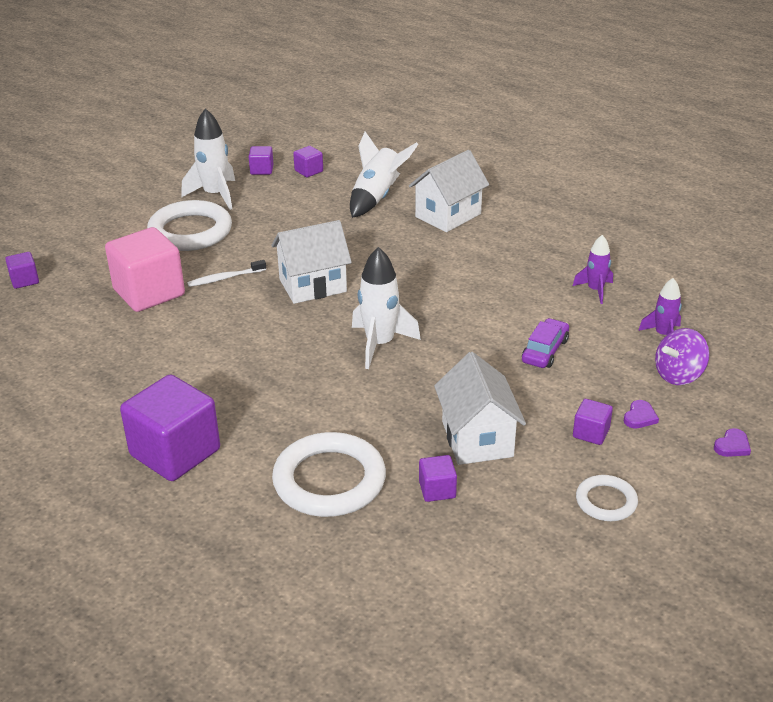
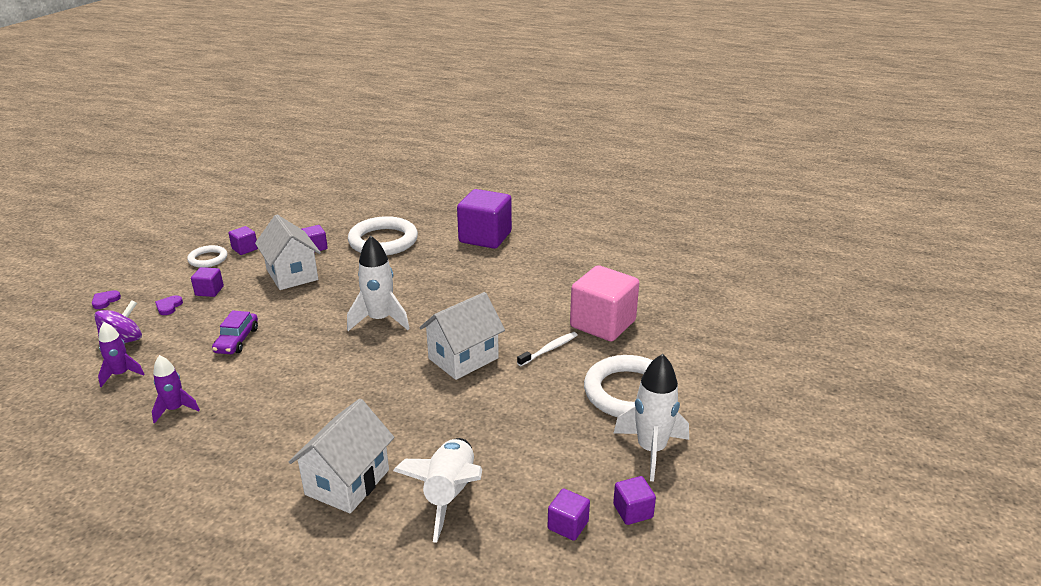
camera: 160 degrees right, 5 degrees down
(24, 280) = (717, 313): purple cube -> purple cube (245, 249)

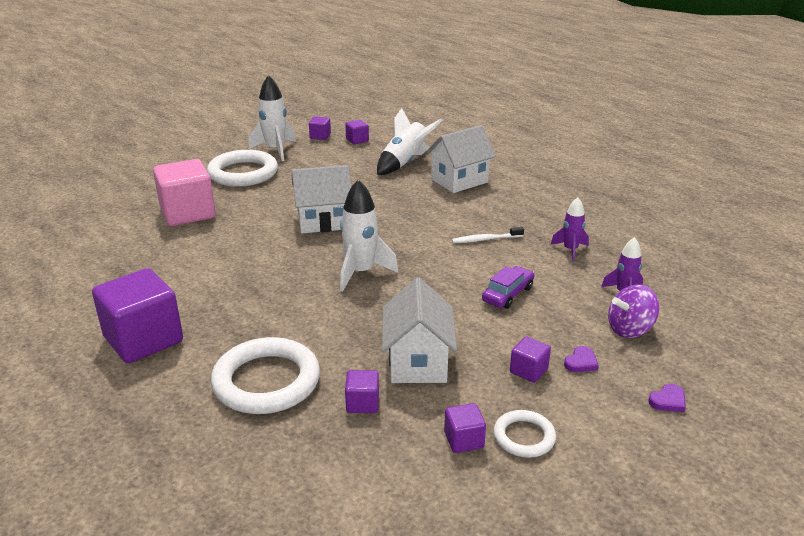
camera: 150 degrees left, 0 degrees up
(549, 349) = (254, 209): white toothbrush -> white toothbrush (485, 239)

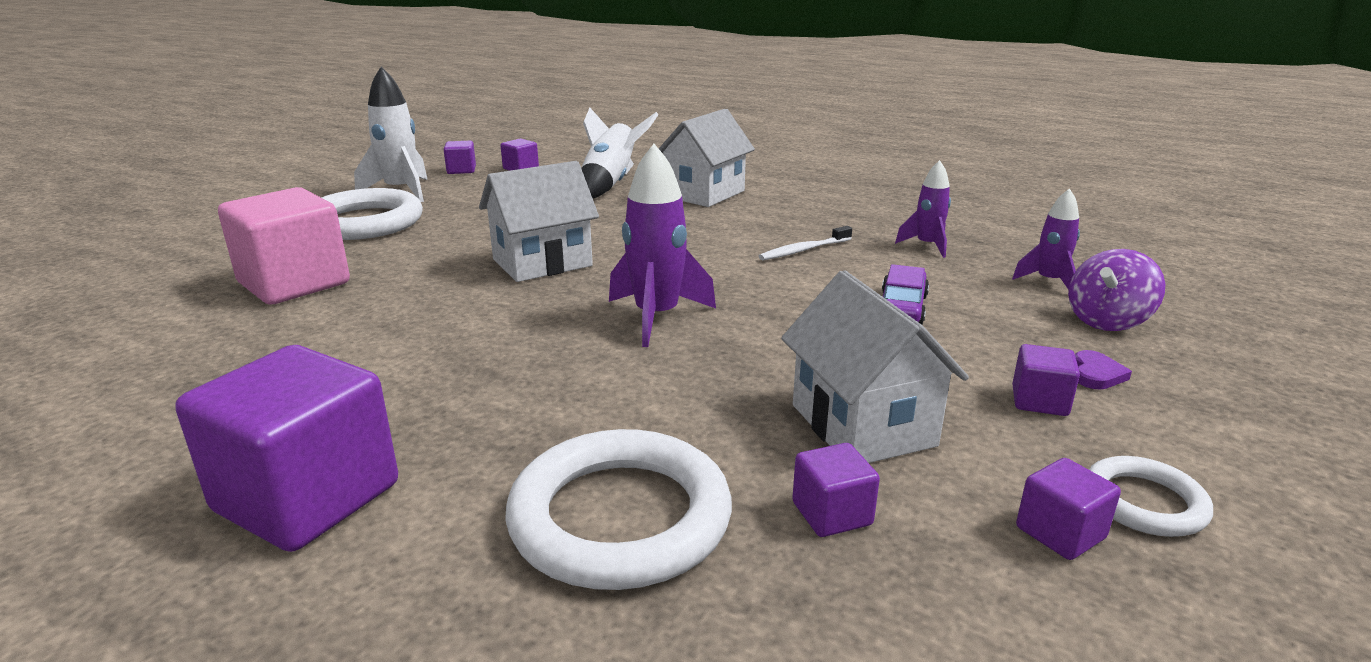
camera: 20 degrees left, 5 degrees down
(361, 272) = (657, 317): white rocket -> purple rocket
(668, 401) = (1266, 400): purple heart -> none

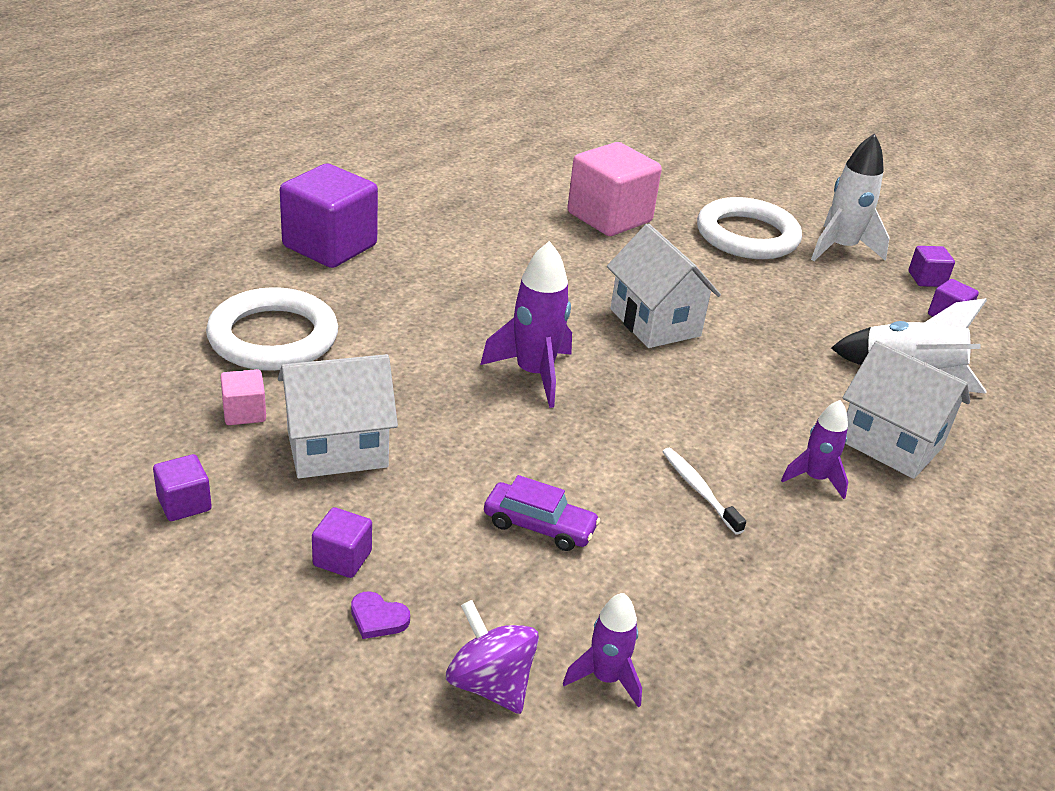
camera: 90 degrees right, 10 degrees up
(832, 514) = (244, 413): purple cube -> pink cube
(927, 246) = (724, 601): purple rocket -> purple rocket (815, 478)
(1144, 502) = (194, 560): white ring -> none

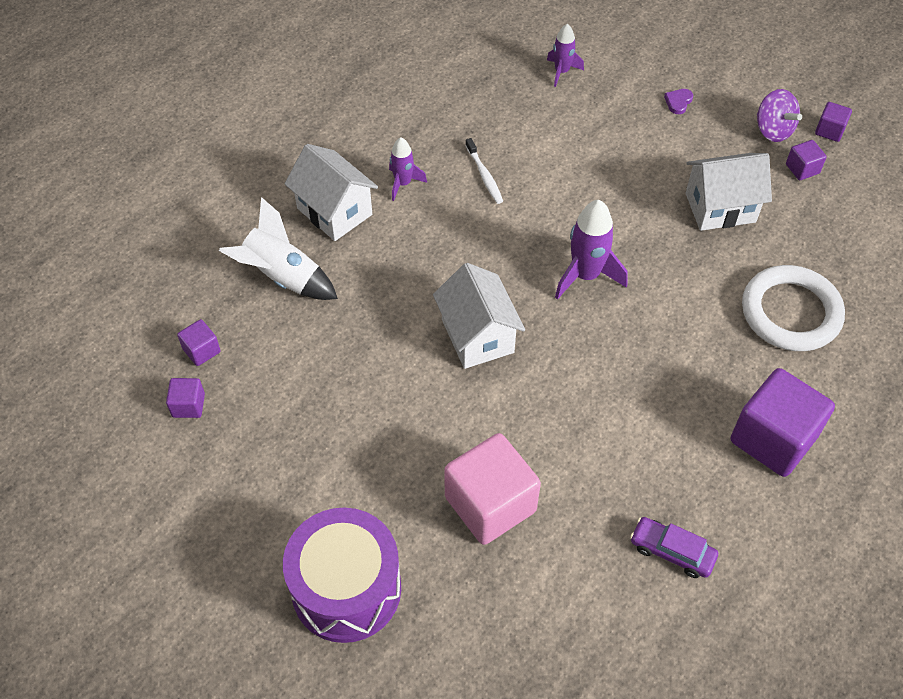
camera: 170 degrees left, 20 degrees up
(244, 413) = (789, 237): pink cube -> none
(342, 558) = (702, 134): purple cube -> purple cube (829, 130)
(378, 618) = (678, 102): purple heart -> purple heart turned 90 degrees counterclockwise
(490, 684) = (619, 71): purple spinning top -> purple spinning top (773, 130)
(539, 526) = (590, 152): purple car -> purple car (672, 551)
(715, 183) = (346, 589): none -> purple drum
(747, 236) = (346, 475): white ring -> none
(841, 248) = (252, 455): white rocket -> none

